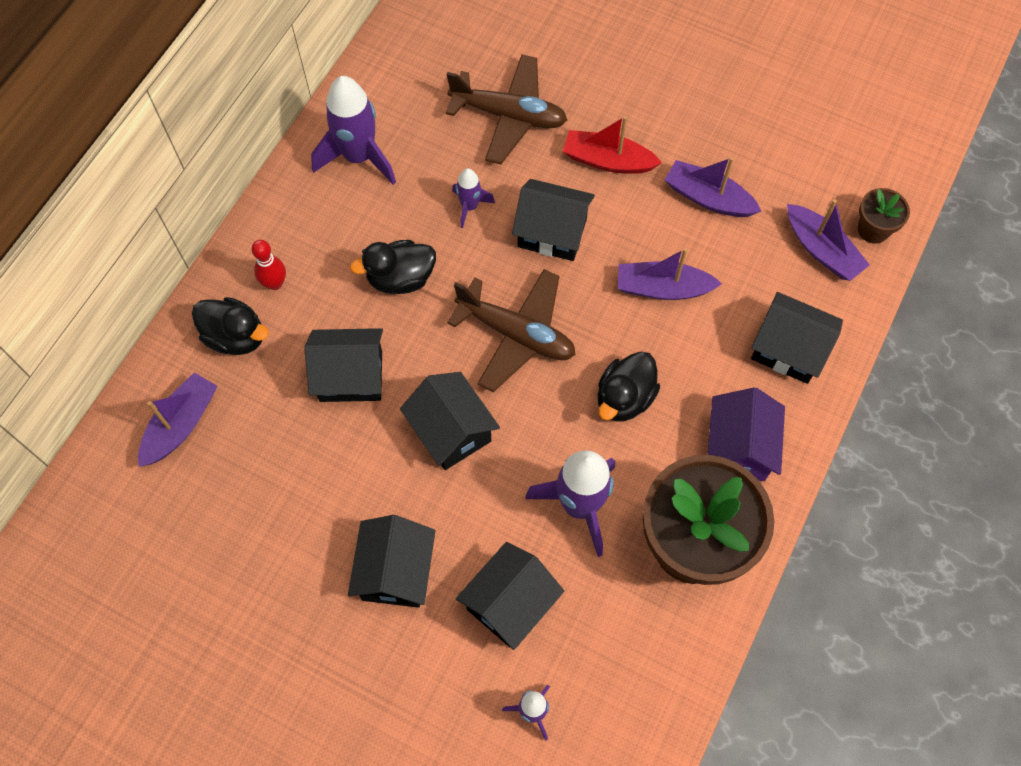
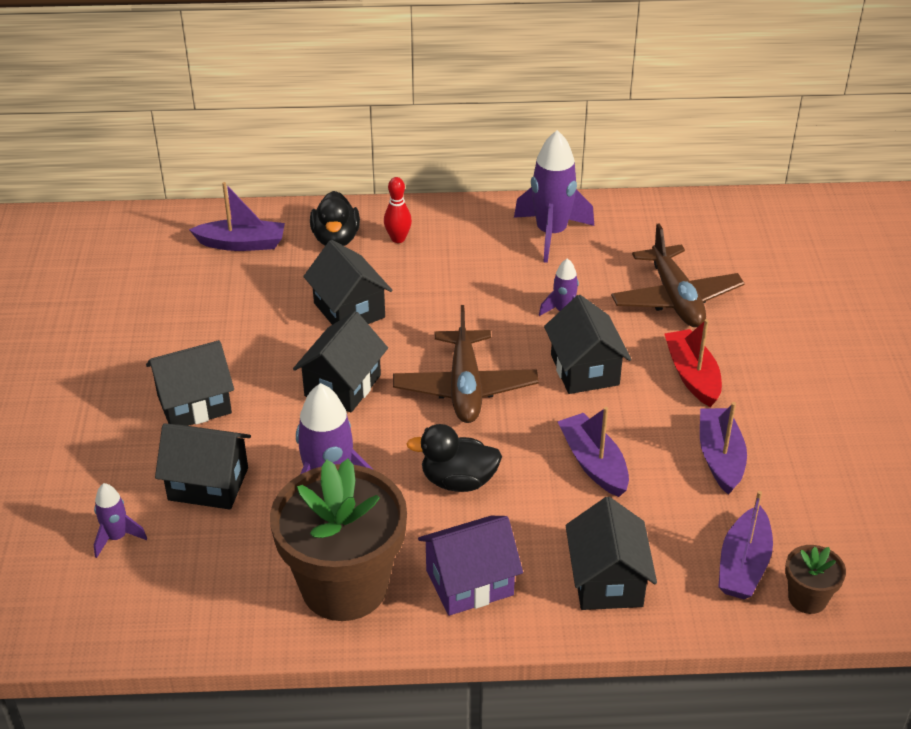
camera: 60 degrees right, 25 degrees down
(400, 278) = (460, 301): black duck -> none

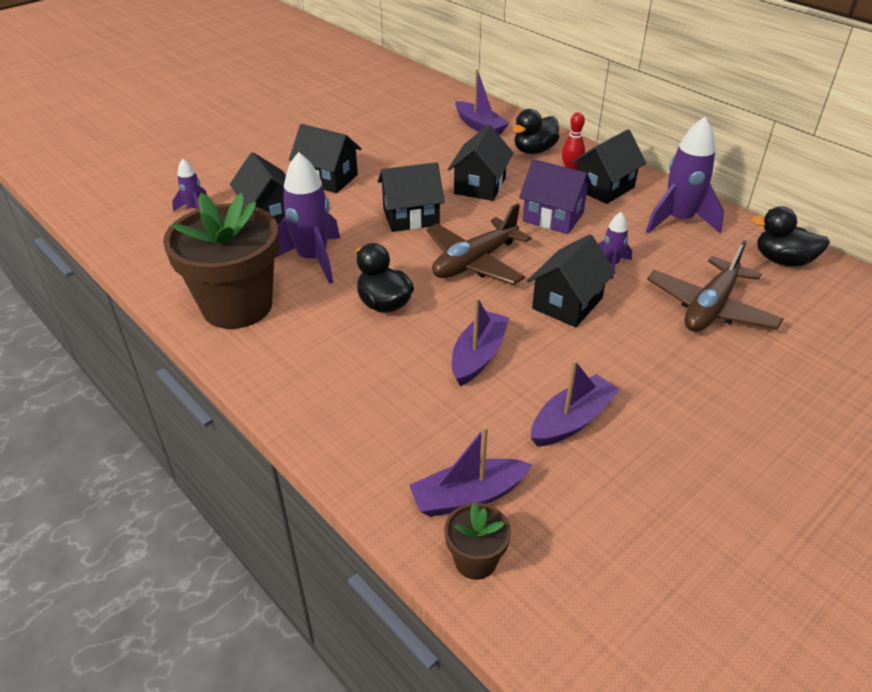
camera: 50 degrees right, 0 degrees up
(469, 582) = (294, 357): purple house -> purple house (553, 217)
(607, 581) = (366, 424): black house -> black house (604, 188)
(663, 221) = (782, 260): none -> black duck
(692, 375) = (640, 359): red boat -> none

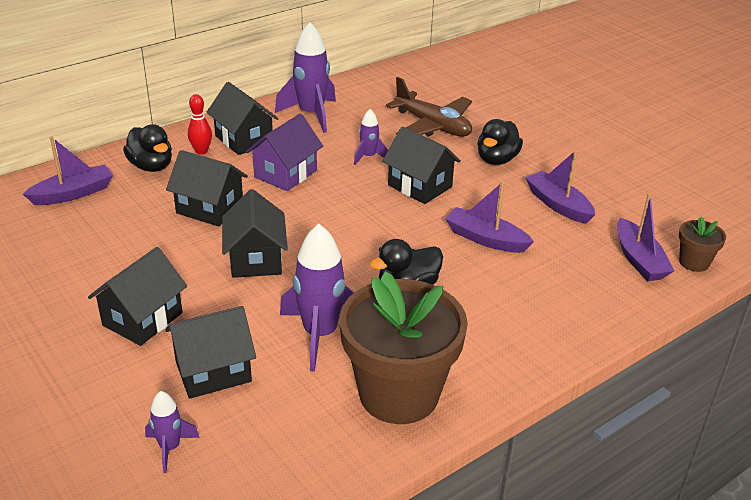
camera: 85 degrees left, 5 degrees down
(474, 262) = (349, 226): brown plane -> none
(782, 260) = (378, 86): black duck -> black duck (497, 159)

